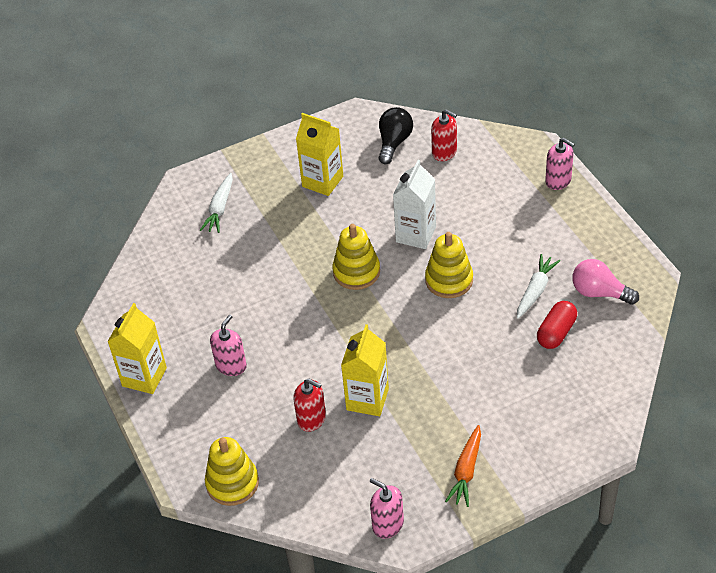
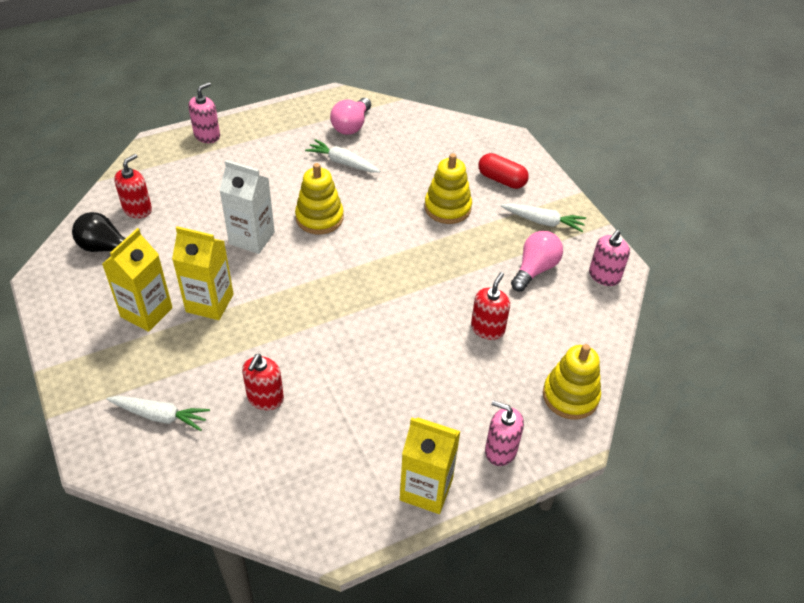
camera: 95 degrees left, 0 degrees up
(231, 365) = (414, 399): pink soap dispenser -> pink soap dispenser (500, 450)
(235, 267) = (265, 398): none -> red soap dispenser
(356, 272) = (295, 287): yellow stacking toy -> yellow stacking toy (447, 208)
(367, 399) = (464, 284): yellow carton -> yellow carton (209, 303)
(393, 460) = (535, 269): none -> pink light bulb
(466, 471) = (543, 221): orange carrot -> white carrot
(556, 332) = (393, 155): red capsule -> red capsule (501, 180)

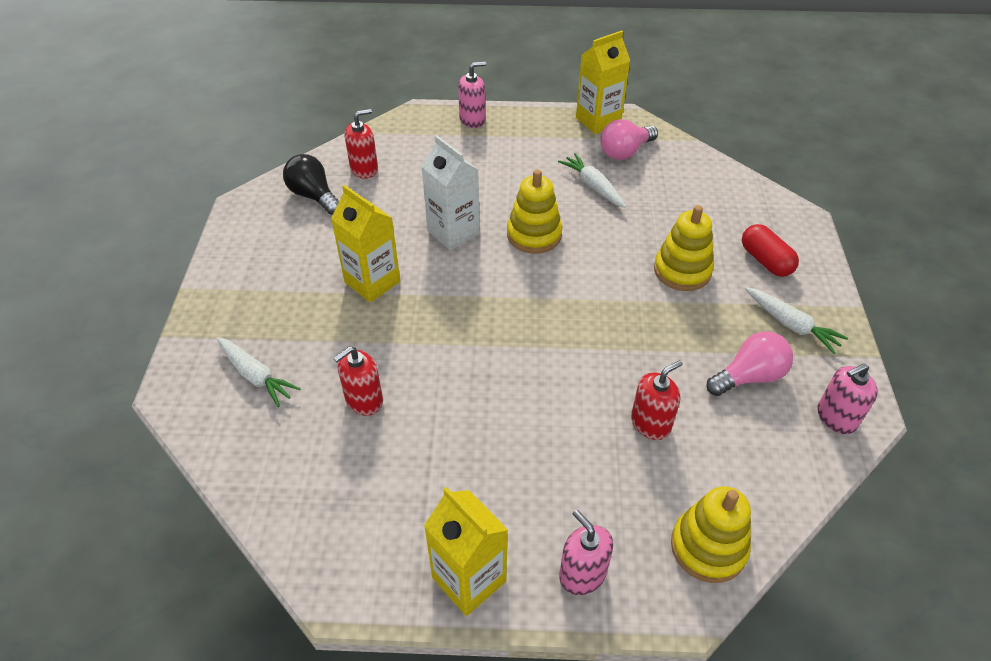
camera: 30 degrees right, 0 degrees up
(146, 312) = (309, 269): yellow carton -> yellow carton (598, 121)

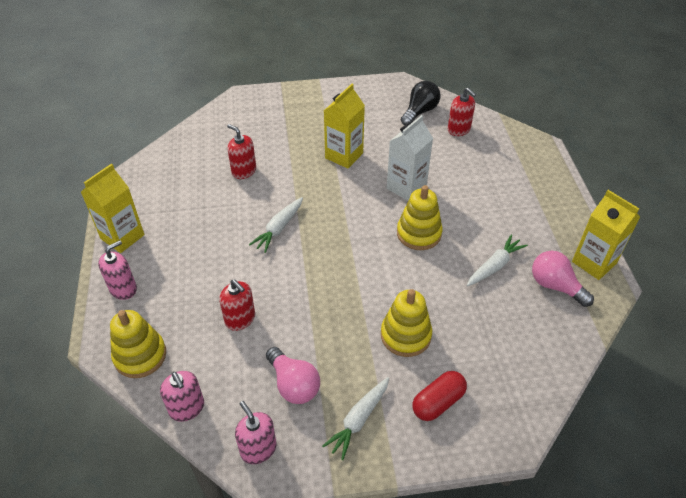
camera: 80 degrees right, 0 degrees up
(256, 376) = (256, 123): white carrot -> white carrot (279, 228)
(472, 120) = (550, 178): pink soap dispenser -> pink soap dispenser (187, 408)

